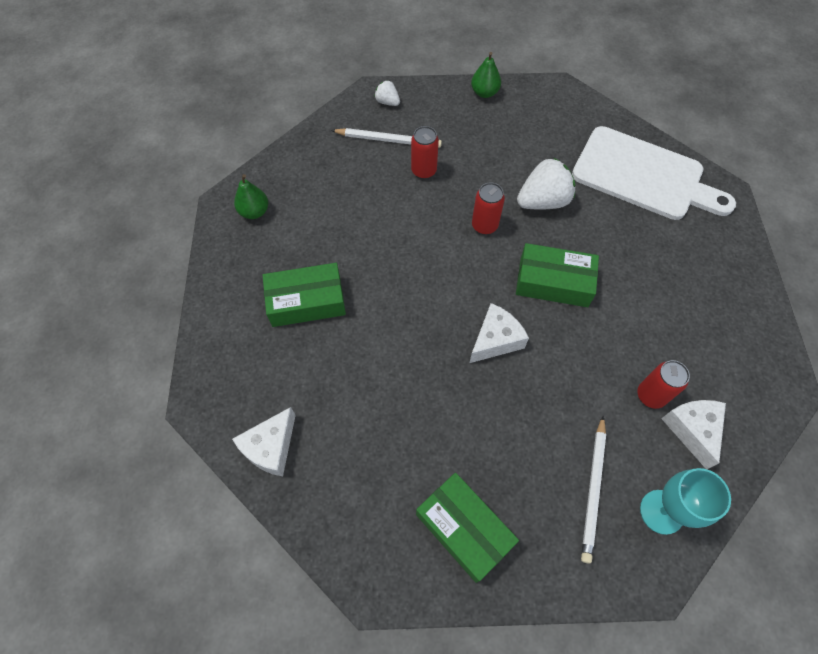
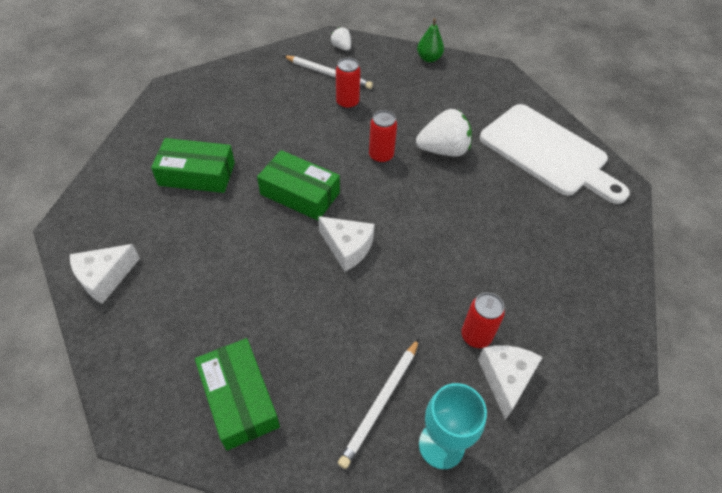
camera: 15 degrees right, 10 degrees down
(254, 212) = (190, 99): green pear -> none
(495, 340) = (347, 248): white cheese -> white cheese turned 60 degrees clockwise
(553, 282) = (423, 216): green box -> green box (300, 193)

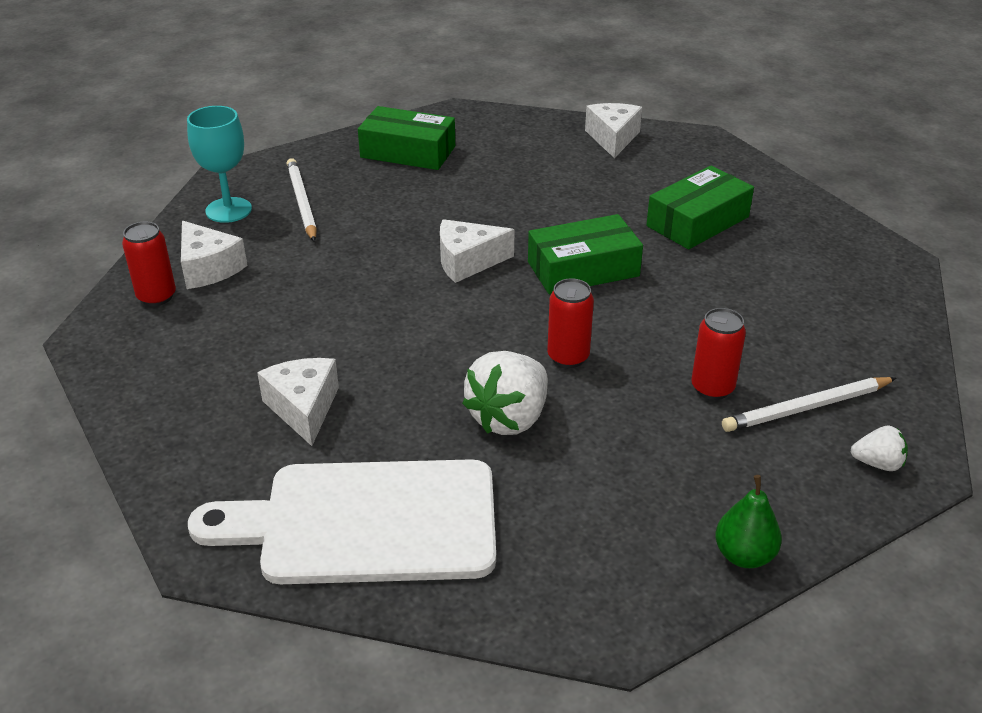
camera: 135 degrees right, 15 degrees down
(476, 336) = (264, 278): red can -> red can (157, 297)
(530, 221) = (304, 408): none -> white cheese

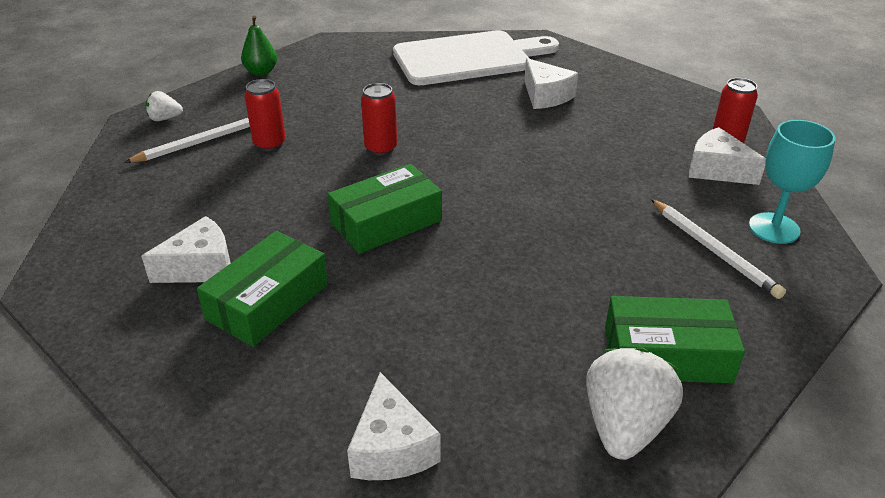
camera: 165 degrees right, 0 degrees up
(467, 261) = (498, 212): white cheese -> white cheese (201, 267)
(509, 418) = (410, 109): white strawberry -> white strawberry (624, 426)

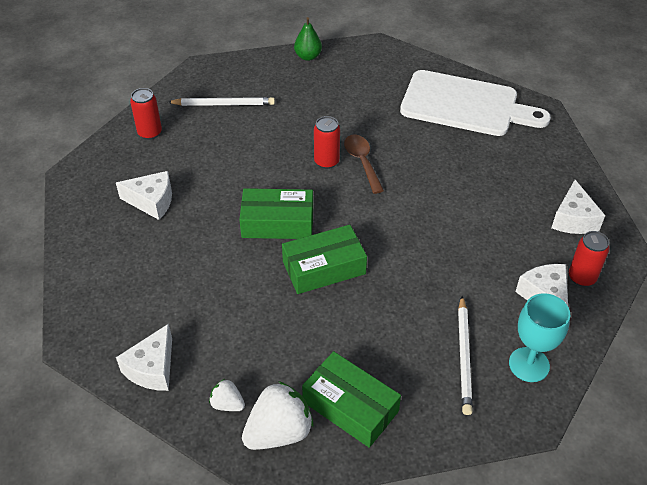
camera: 35 degrees right, 10 degrees up
(165, 119) = (217, 74): white strawberry -> white strawberry (227, 404)
(268, 301) = (167, 244): green box -> green box (324, 267)
(269, 144) = (261, 125): red can -> red can (150, 133)
(419, 135) = (362, 162): none -> brown spoon
(545, 96) = (487, 168): white cheese -> white cheese (573, 219)

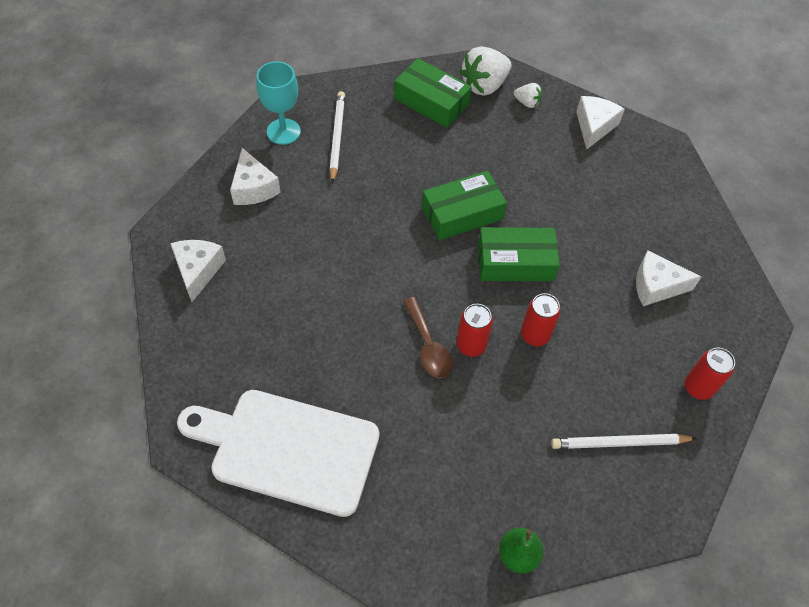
camera: 175 degrees right, 10 degrees up
(582, 277) = (212, 206): red can -> red can (535, 335)

